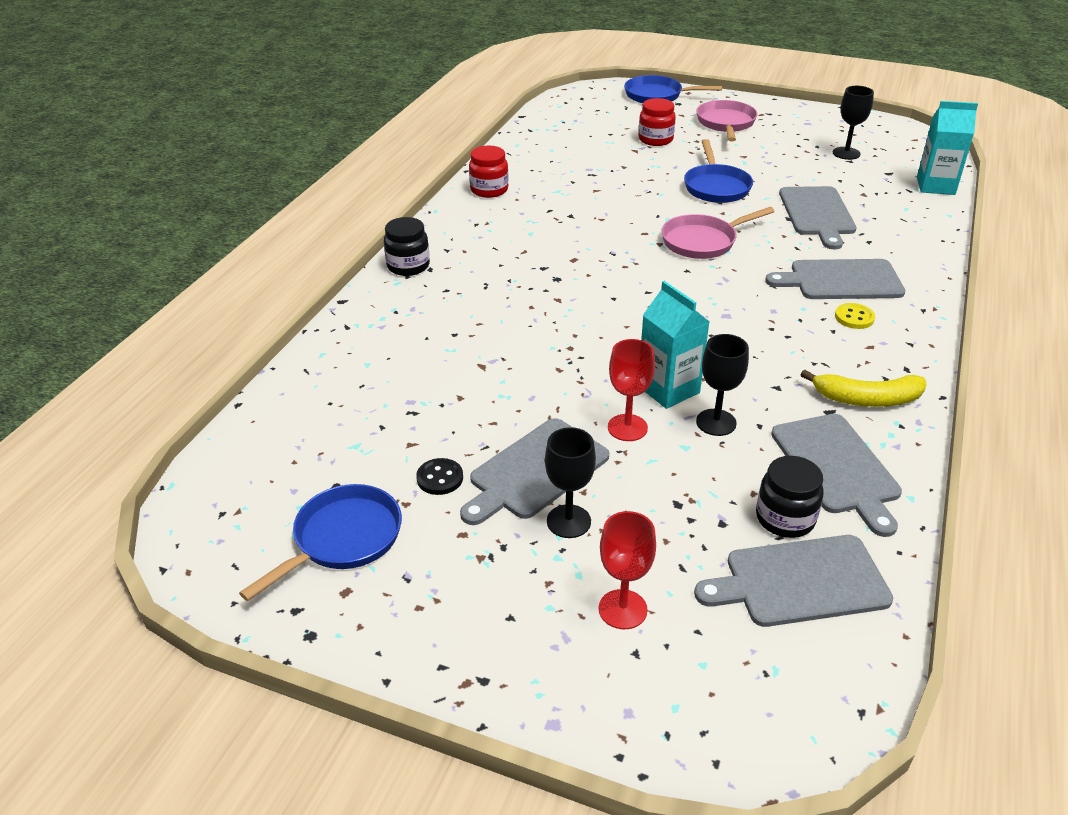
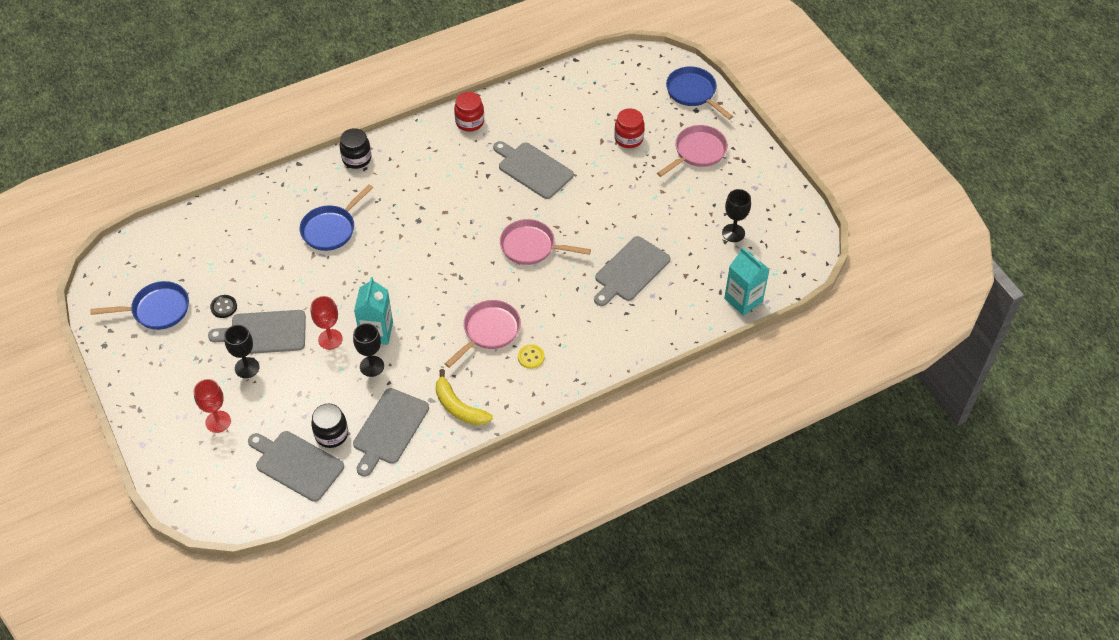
camera: 40 degrees right, 15 degrees up
(716, 187) = (604, 207): blue pan -> blue pan (331, 229)
(780, 321) = (489, 331): none -> pink pan
(841, 280) = (564, 328): grey cutting board -> grey cutting board (533, 169)

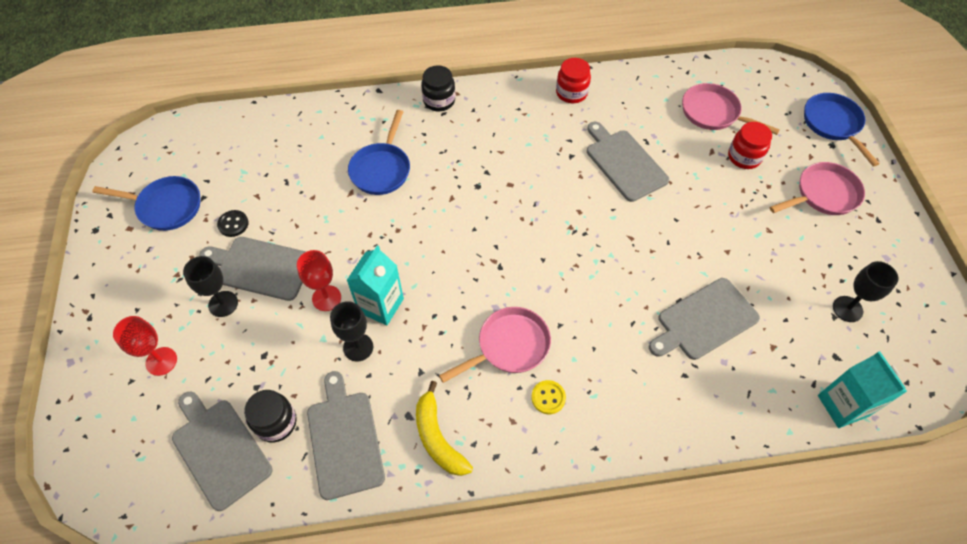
camera: 20 degrees right, 5 degrees up
(331, 229) = (381, 169): blue pan -> blue pan turned 45 degrees counterclockwise
(389, 429) = (344, 439): grey cutting board -> grey cutting board turned 120 degrees clockwise
(531, 247) = (594, 254): pink pan -> pink pan (713, 113)

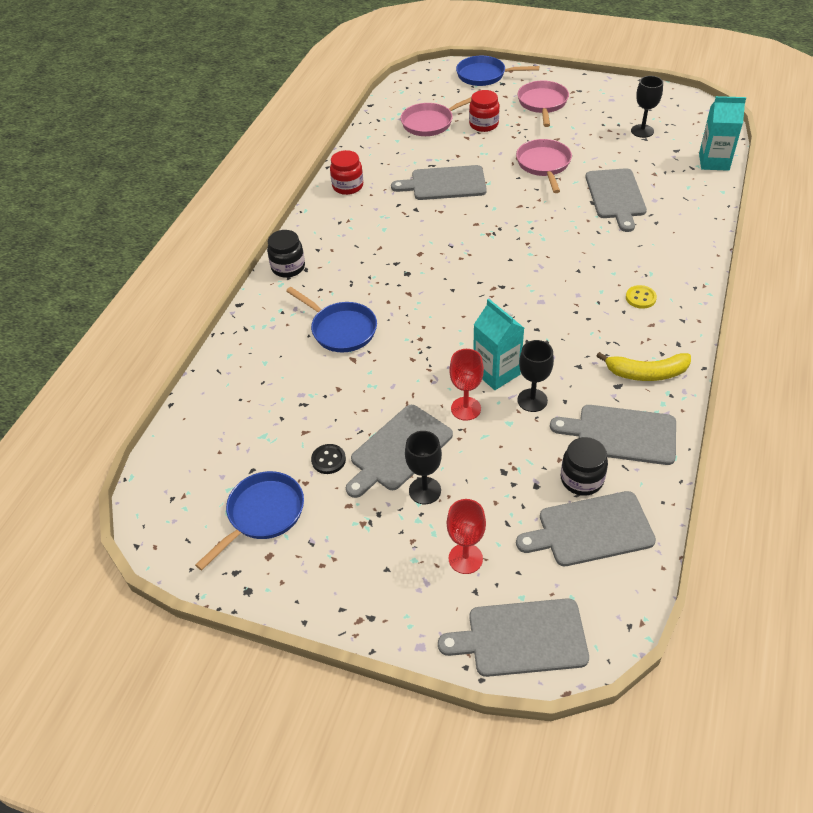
camera: 60 degrees left, 10 degrees down
(92, 432) = (521, 638): none -> grey cutting board
(509, 346) = (582, 305): pink pan -> pink pan (544, 165)

